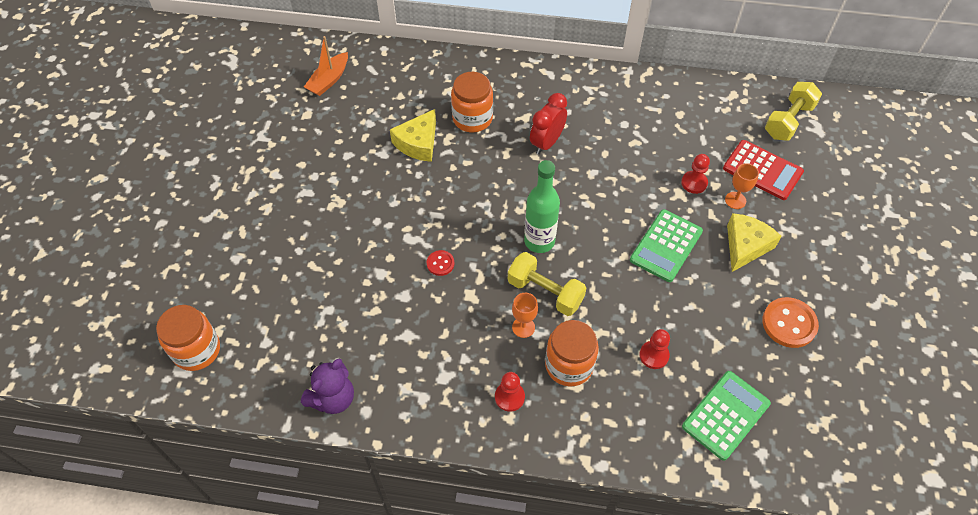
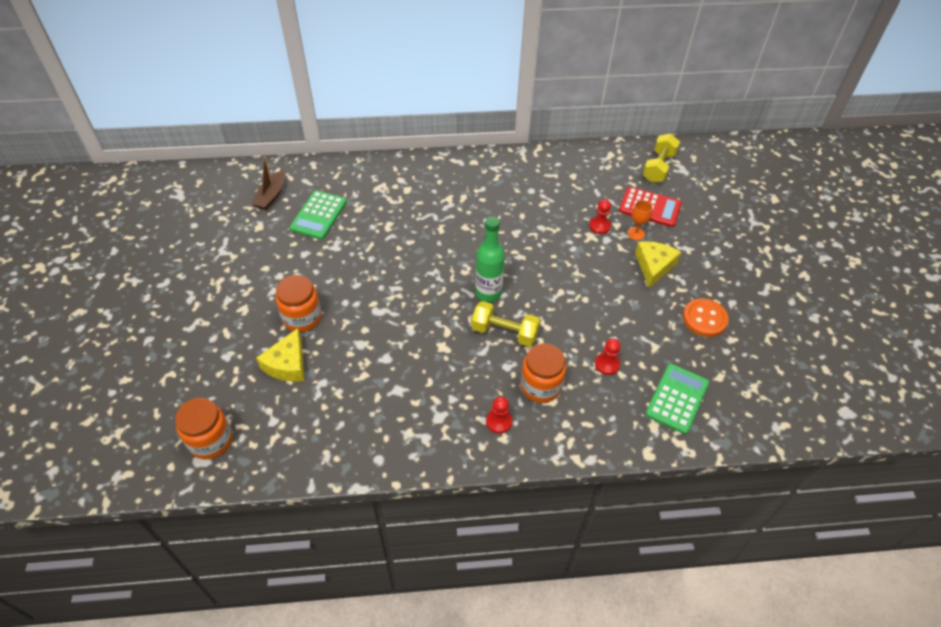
camera: 15 degrees left, 5 degrees down
(329, 80) = (271, 196): orange boat -> brown boat
(333, 398) = (346, 455): purple teddy bear -> none
(418, 143) = (364, 233): yellow cheese -> yellow cheese (287, 364)
(440, 263) = (410, 326): red button -> none
(472, 118) = (404, 206): orange jar -> orange jar (302, 317)
(523, 327) = (494, 363): orange goblet -> none
(546, 143) = (472, 215): red clock -> none
(666, 246) = (591, 278): green calculator -> green calculator (319, 215)

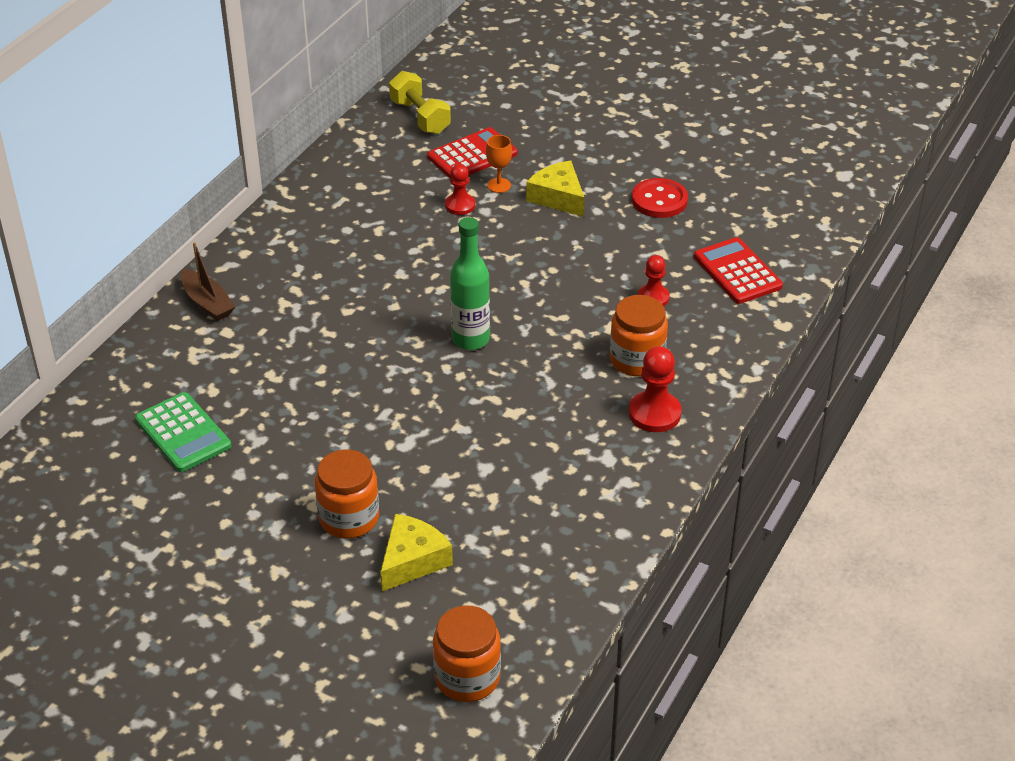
camera: 55 degrees left, 10 degrees down
(271, 196) = (91, 466): brown boat -> brown boat (207, 303)
(287, 364) = (412, 560): yellow cheese -> yellow cheese turned 105 degrees counterclockwise
(499, 421) = (654, 413): red pawn -> red pawn, size x1.52
(504, 332) = (539, 353): yellow dumbbell -> none
(677, 398) = (737, 272): green calculator -> red calculator
(704, 319) = (659, 200): orange button -> red button

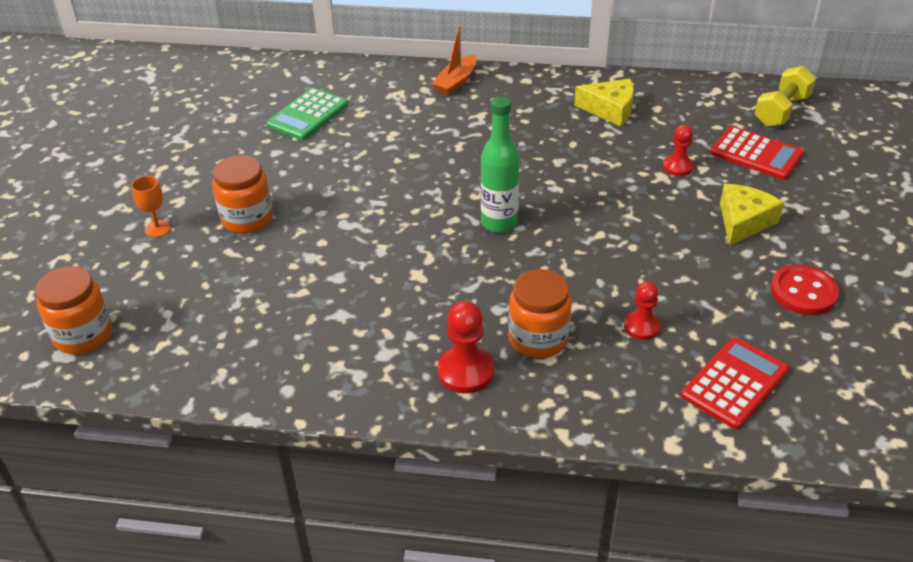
camera: 70 degrees right, 0 degrees up
(207, 303) = (456, 82): brown boat -> orange boat
(412, 560) = (210, 266): yellow cheese -> yellow cheese (610, 110)
(499, 185) = (727, 181): orange goblet -> orange goblet (157, 229)

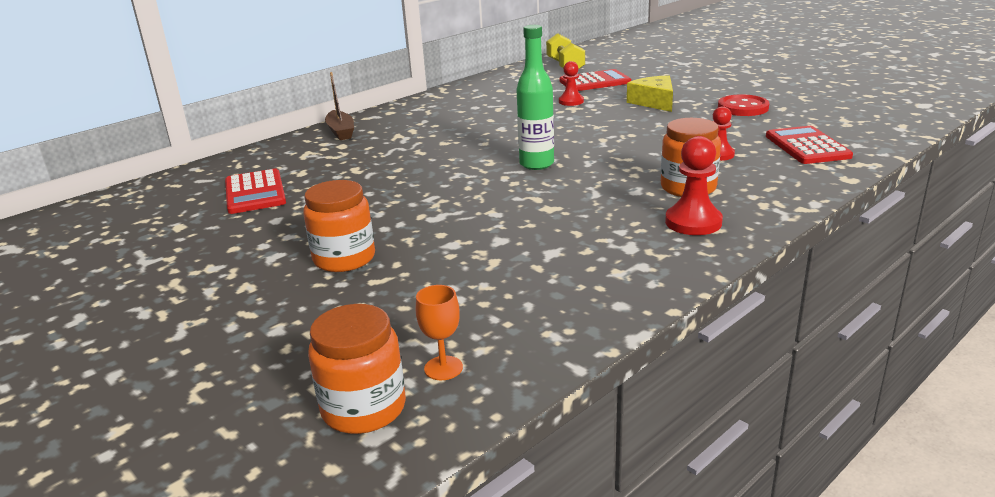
camera: 50 degrees left, 15 degrees down
(157, 229) = (268, 310): orange goblet -> orange goblet (443, 368)
(308, 115) = (255, 192): green calculator -> red calculator
(456, 82) = (341, 132): orange boat -> brown boat
(610, 110) = (476, 101): yellow cheese -> none

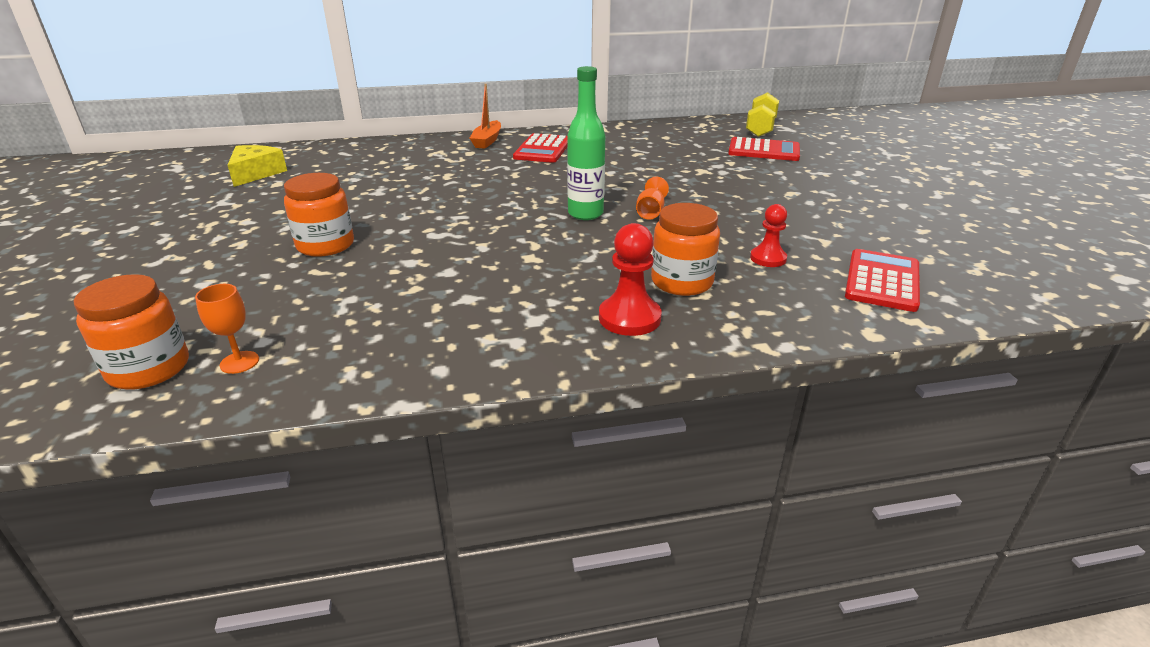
camera: 30 degrees right, 5 degrees up
(255, 192) = (357, 173): red calculator -> red calculator (543, 149)
(341, 132) = (487, 141): brown boat -> orange boat
(571, 101) = (710, 164): red pawn -> none
(585, 148) = (650, 212): none -> orange goblet
(654, 102) = (790, 186): yellow cheese -> yellow cheese (256, 173)
(743, 108) = (876, 217): red button -> none

